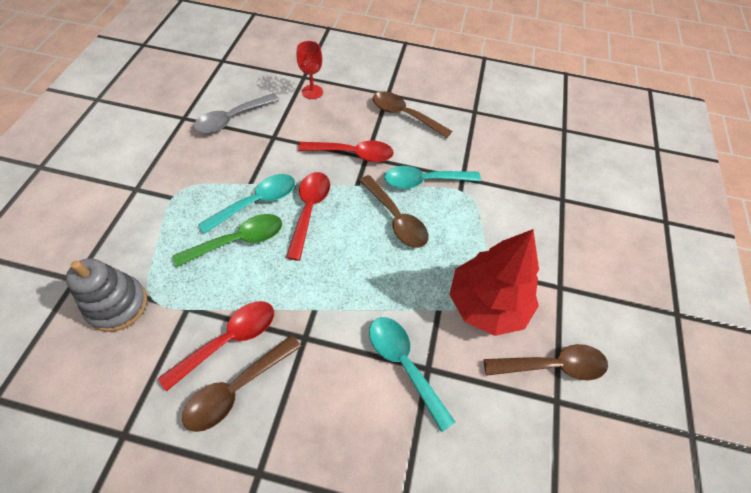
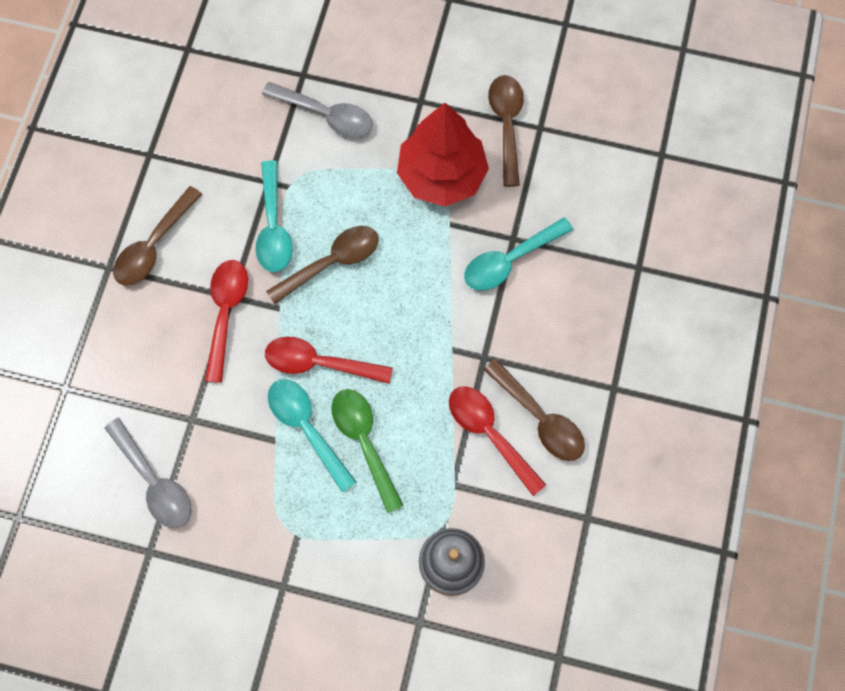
camera: 85 degrees left, 15 degrees up
(312, 92) = (100, 373): red goblet -> none
(529, 215) = (326, 115): none -> grey spoon

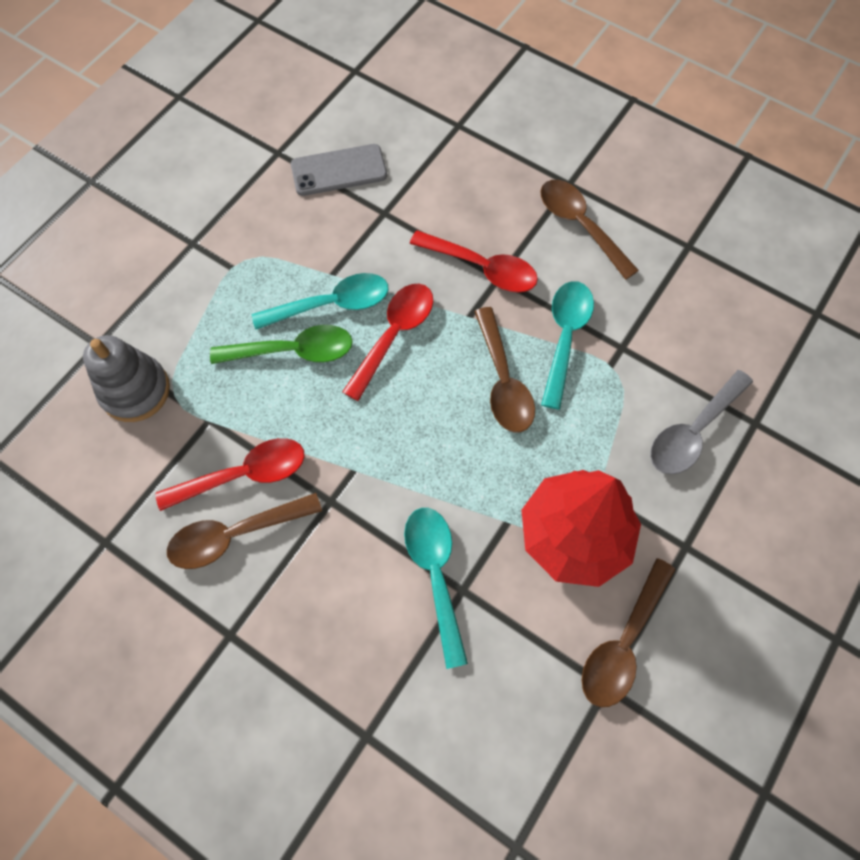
camera: 110 degrees right, 5 degrees down
(155, 481) = (339, 170): grey spoon -> grey phone
(274, 227) = (565, 337): turquoise spoon -> turquoise spoon turned 90 degrees clockwise
(506, 125) = (623, 643): brown spoon -> brown spoon turned 105 degrees clockwise

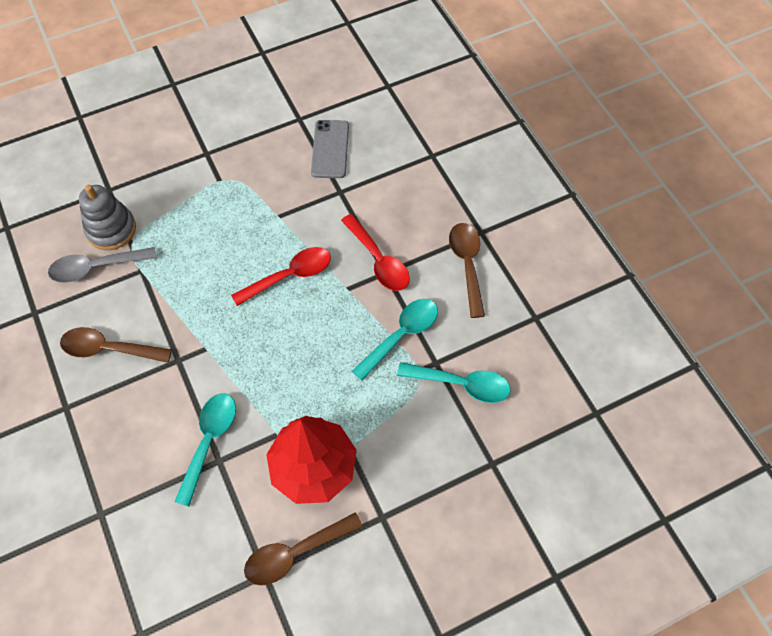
camera: 30 degrees right, 5 degrees down
(244, 474) = (139, 315): red spoon -> none
(293, 351) = (220, 253): green spoon -> none
(332, 304) = (264, 235): turquoise spoon -> turquoise spoon (461, 384)
(339, 170) = (330, 149): grey phone -> grey phone turned 75 degrees clockwise
(503, 381) = (339, 342): brown spoon -> none
(693, 431) = (443, 445): grey spoon -> grey spoon (96, 267)

